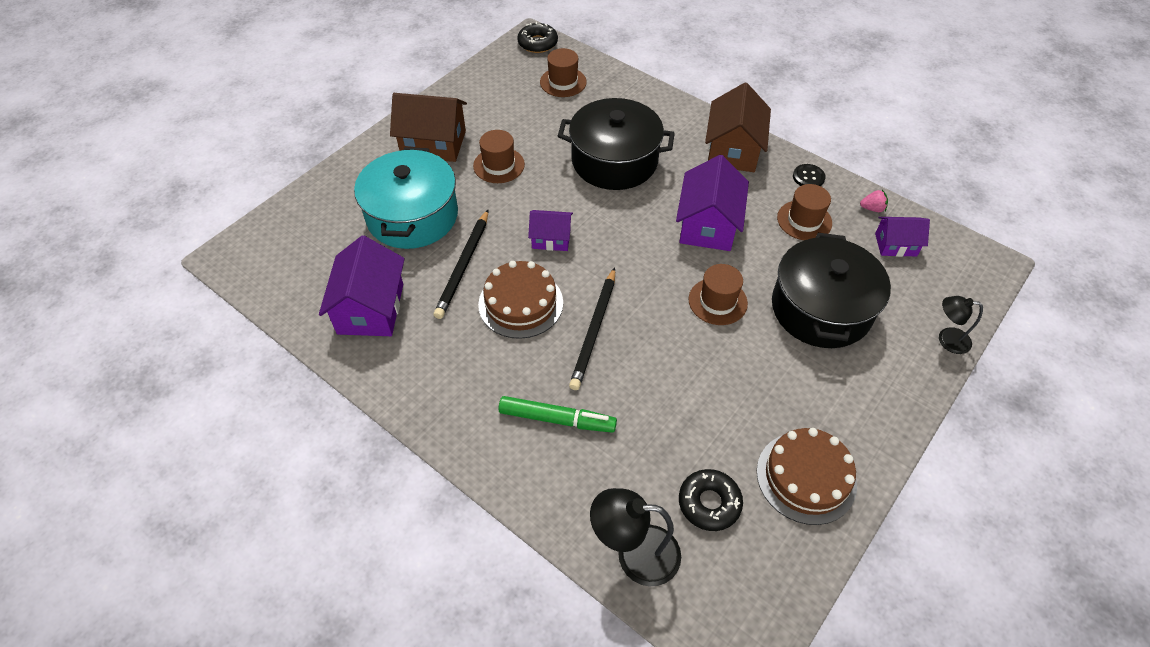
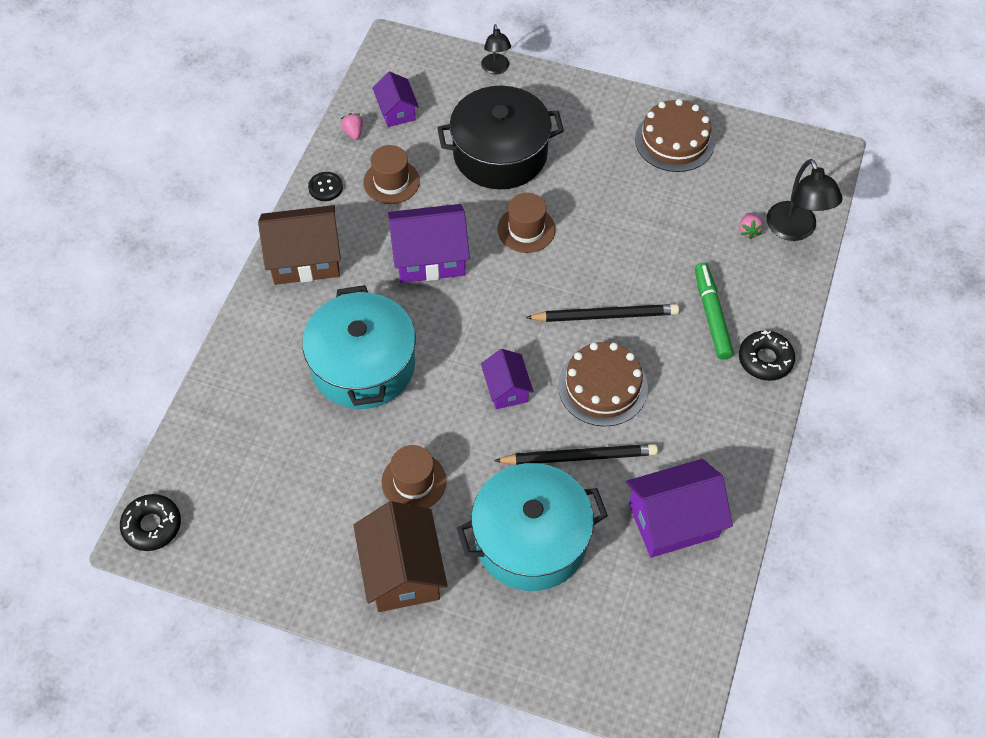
camera: 110 degrees left, 5 degrees up
(563, 82) = (232, 465): brown hat -> none
(614, 161) = (363, 365): black pot -> turquoise pot
(651, 501) = (748, 230): none -> pink strawberry
(709, 503) = (729, 194): black donut -> black donut (765, 360)

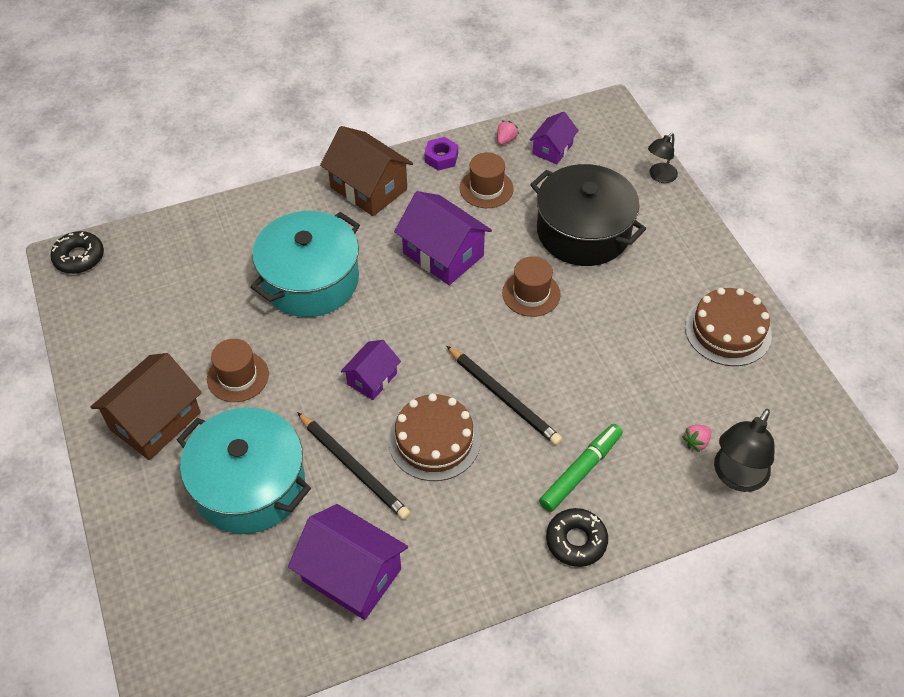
camera: 50 degrees right, 5 degrees down
(325, 187) = (441, 158): black button -> purple nut

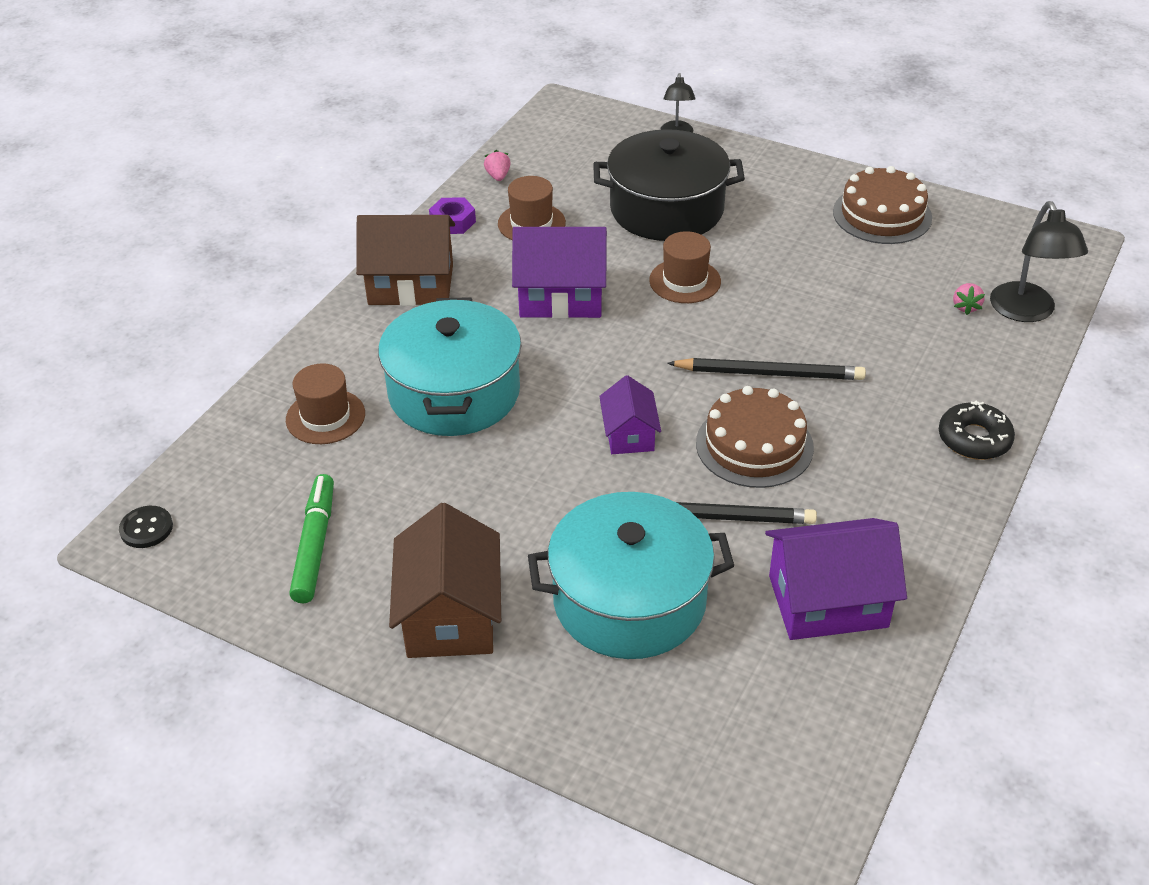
camera: 40 degrees left, 10 degrees down
(79, 257) = (146, 528): black donut -> black button
(238, 376) = (489, 519): brown hat -> brown hat (325, 417)
(552, 149) = (553, 162): purple house -> none
(581, 471) = (908, 386): green marker -> green marker (315, 545)

